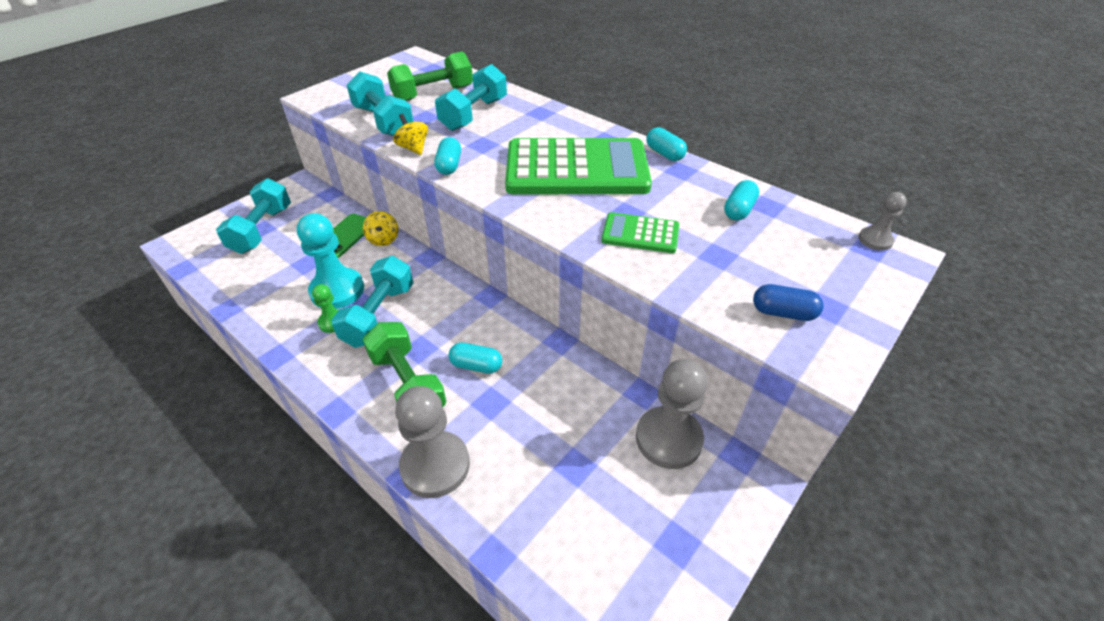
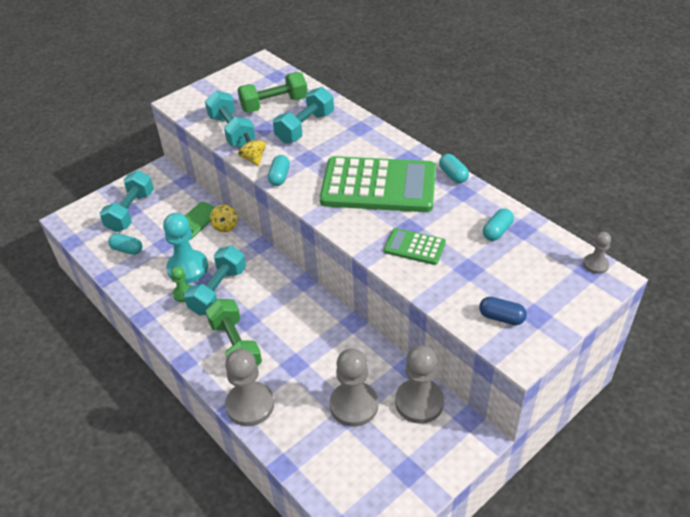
camera: 10 degrees right, 0 degrees up
(476, 365) = (287, 336): turquoise capsule -> turquoise capsule (127, 250)
(581, 452) = (354, 405): none -> grey pawn

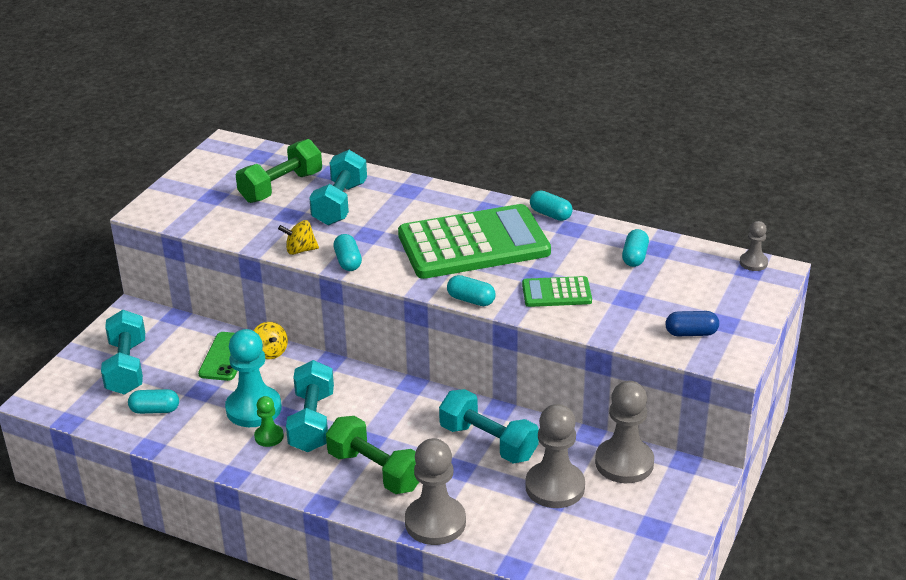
camera: 25 degrees left, 10 degrees down
(232, 131) = (249, 227): turquoise dumbbell -> turquoise dumbbell (488, 442)
(253, 159) = (300, 250): yellow spinning top -> yellow spinning top turned 45 degrees counterclockwise
(345, 235) = (471, 300): none -> turquoise capsule

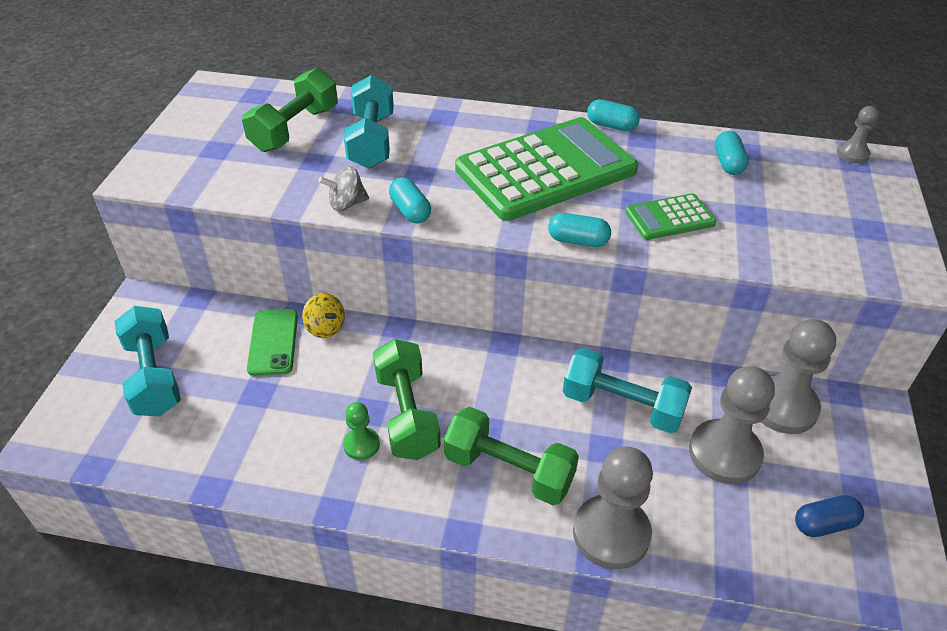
camera: 15 degrees left, 10 degrees up
(155, 410) = (205, 431): turquoise capsule -> none
(253, 409) = (330, 408): turquoise pawn -> none
(300, 250) = (346, 204): yellow spinning top -> grey spinning top
(312, 422) = (407, 414): turquoise dumbbell -> green dumbbell
(691, 333) = (845, 247): blue capsule -> blue capsule (824, 524)

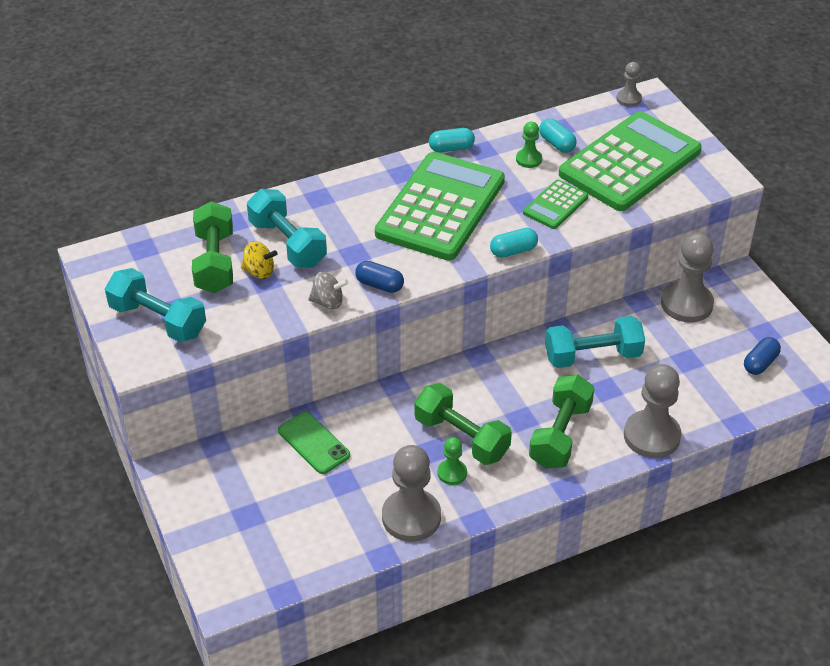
camera: 35 degrees left, 0 degrees up
(154, 376) = (252, 514): turquoise dumbbell -> turquoise dumbbell (158, 320)
(325, 328) = (341, 412): yellow spinning top -> yellow spinning top (259, 272)
(346, 204) = (328, 302): grey spinning top -> grey spinning top turned 120 degrees counterclockwise
(410, 211) = (379, 285): turquoise capsule -> blue capsule
(508, 471) = (560, 435): green dumbbell -> green dumbbell turned 60 degrees counterclockwise
(682, 165) = (528, 159): none -> green pawn
(724, 453) = (676, 352): grey pawn -> grey pawn (411, 517)
(798, 213) = (630, 163): none -> green calculator

